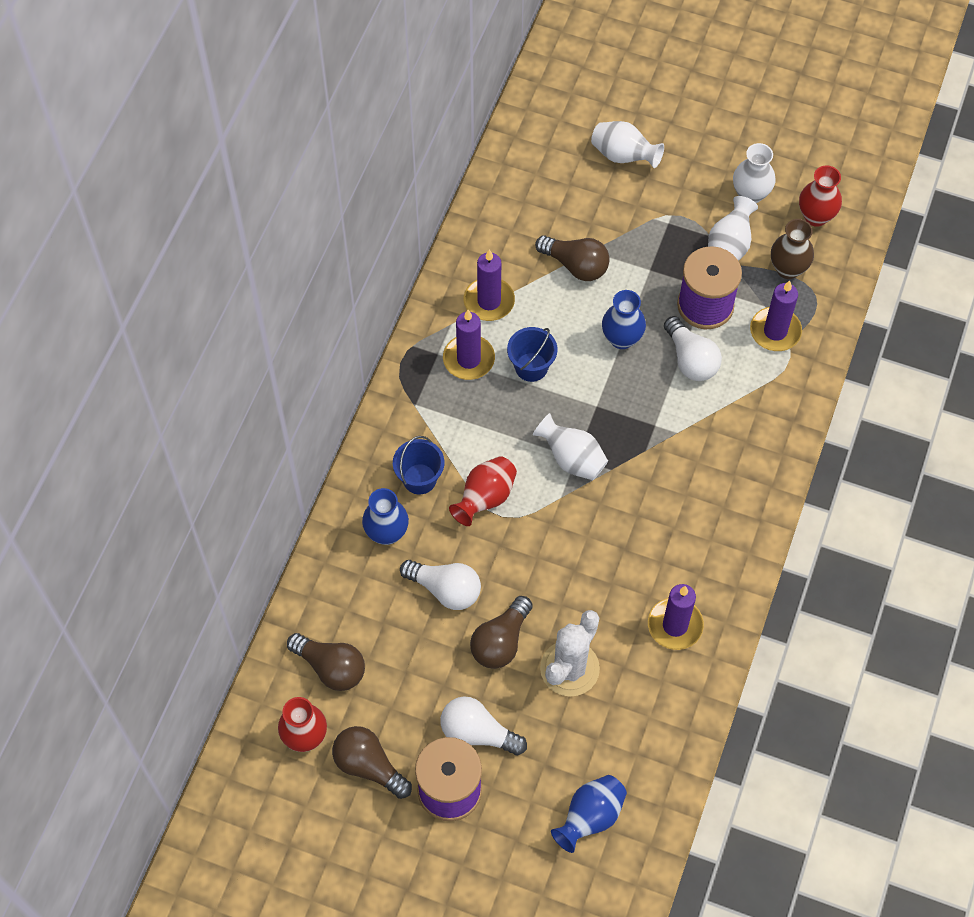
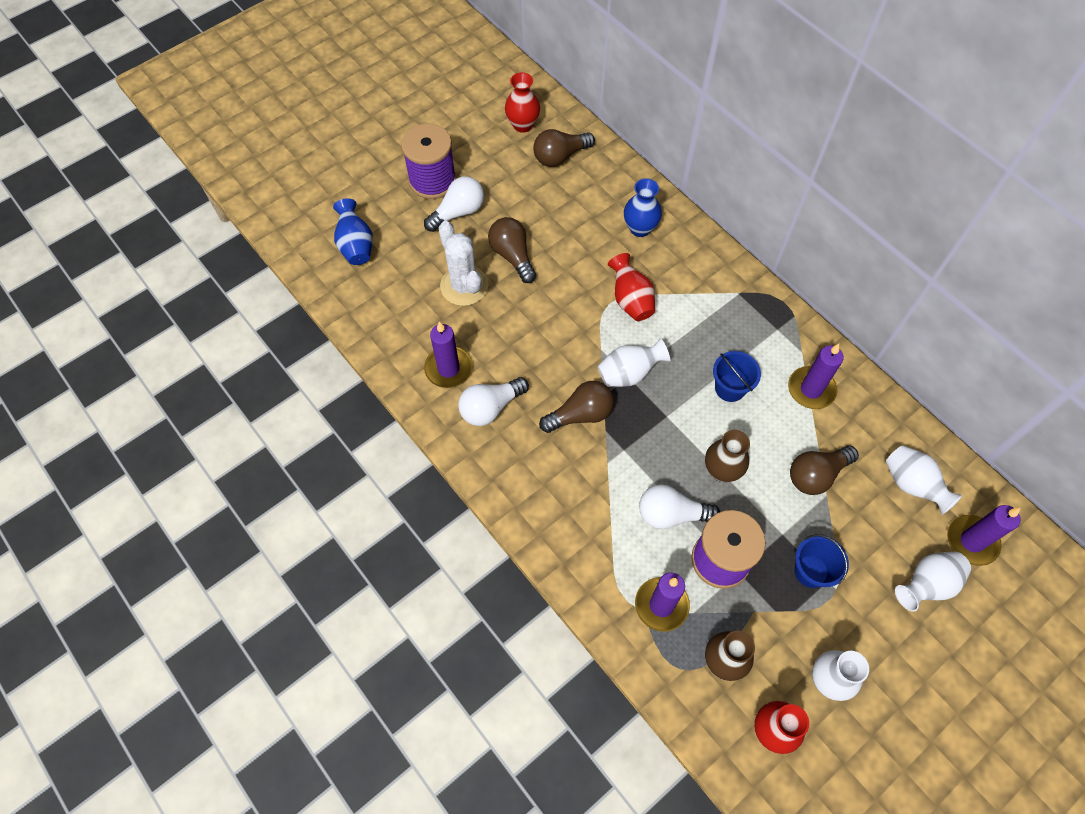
camera: 120 degrees right, 0 degrees up
(369, 766) = (479, 147): brown light bulb -> brown light bulb (580, 415)
(419, 479) = (672, 267): blue bucket -> blue bucket (811, 571)
(445, 589) = (573, 242): white light bulb -> white light bulb (490, 408)
(468, 359) = (761, 348): purple candle -> purple candle (971, 541)
(621, 338) = (721, 470): blue vase -> brown vase
(728, 247) = (775, 620): white vase -> white vase (912, 485)

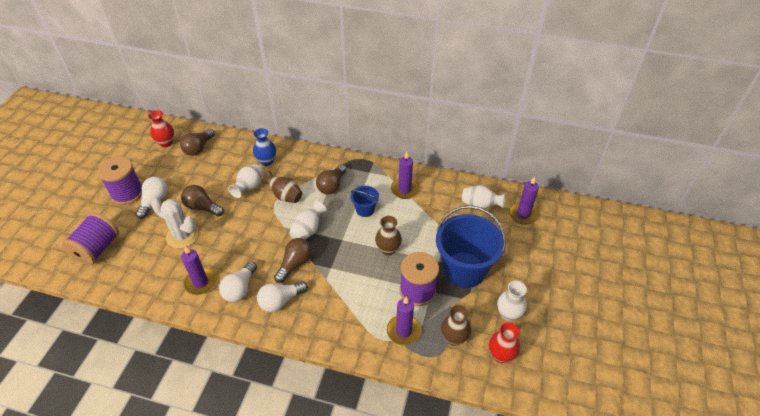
camera: 35 degrees left, 15 degrees down
(356, 245) = (97, 249): blue vase -> purple spool
(630, 300) = (284, 196): red vase -> brown vase
(671, 514) = (377, 284): white light bulb -> white light bulb (280, 301)
(811, 571) = (464, 270): blue bucket -> blue bucket, size x2.12
(816, 475) = (434, 225): brown light bulb -> brown light bulb (332, 186)
(926, 585) = (518, 244): white vase -> white vase (249, 187)

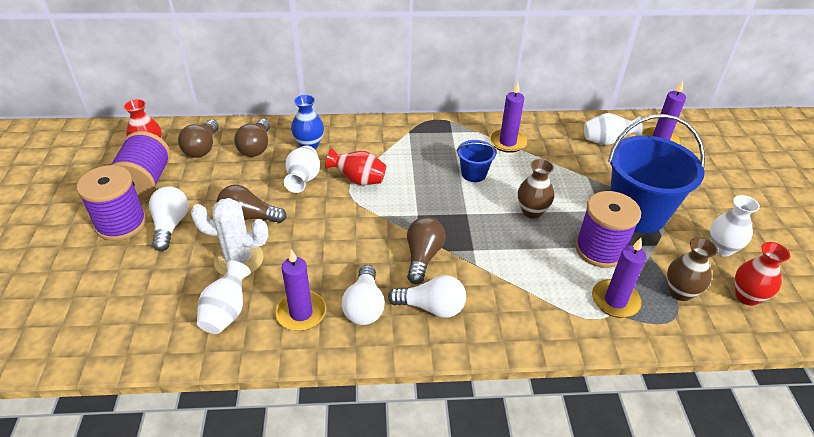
camera: 20 degrees left, 5 degrees down
(97, 249) = (109, 308): purple spool -> purple spool (145, 183)
(280, 301) = (431, 307): white light bulb -> white light bulb turned 120 degrees counterclockwise
(284, 196) = (358, 180): brown vase -> red vase
(308, 230) = (415, 213): white vase -> white vase (226, 312)
(332, 186) = (414, 156): brown light bulb -> brown light bulb (256, 147)

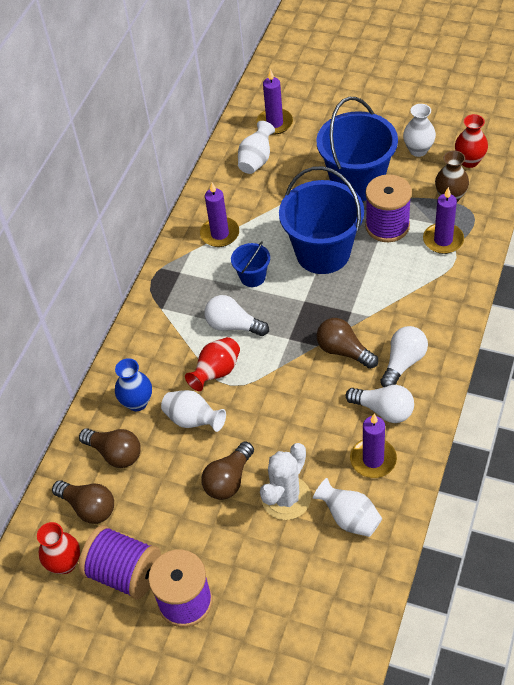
camera: 60 degrees left, 10 degrees up
(170, 225) = (209, 553): white light bulb -> white light bulb (233, 325)
(532, 211) = (323, 253): brown vase -> blue bucket

